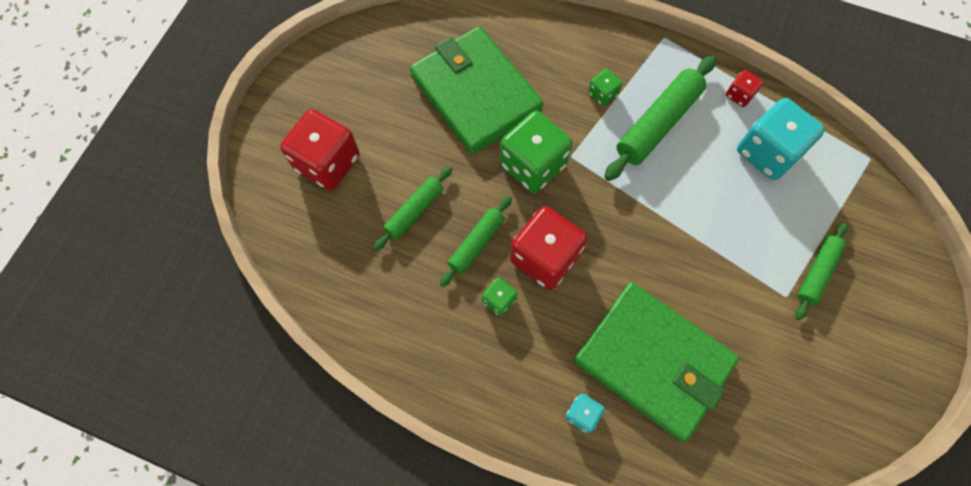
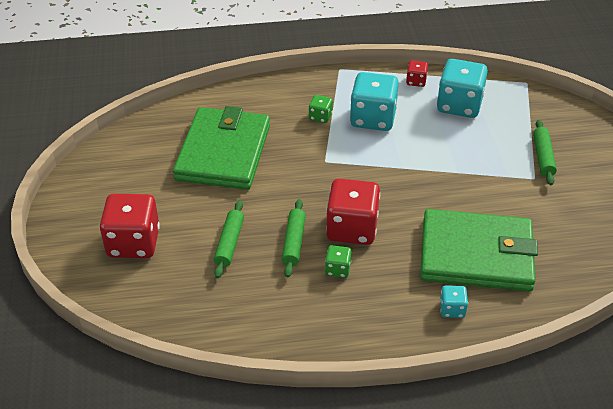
camera: 30 degrees left, 25 degrees down
(475, 93) = (223, 152): green wallet -> green wallet turned 75 degrees clockwise
(532, 165) = (300, 178): green dice -> none
(658, 123) = (373, 118): green rolling pin -> turquoise dice

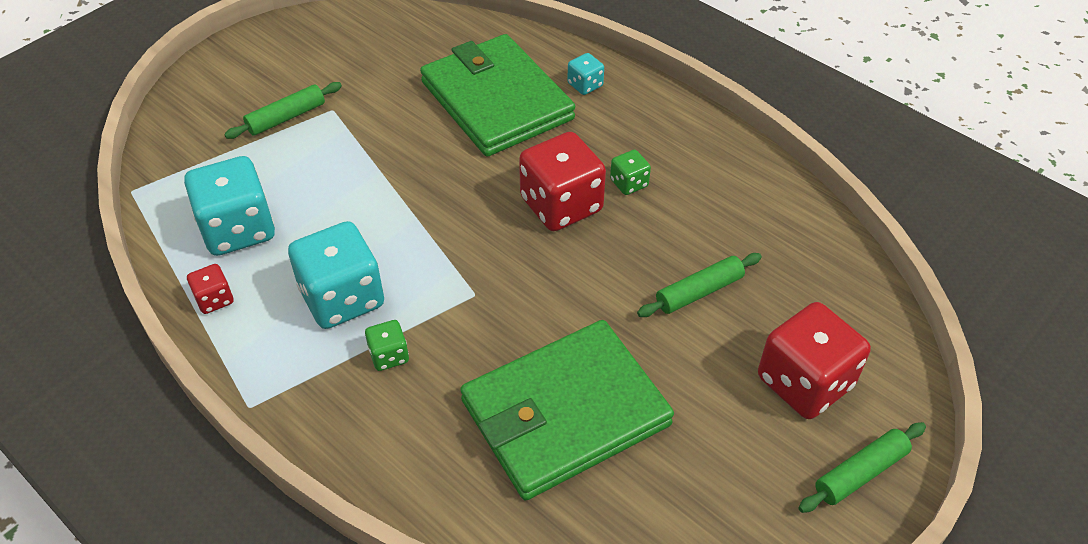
camera: 130 degrees left, 5 degrees up
(293, 242) = (634, 239): green rolling pin -> green rolling pin (860, 473)

